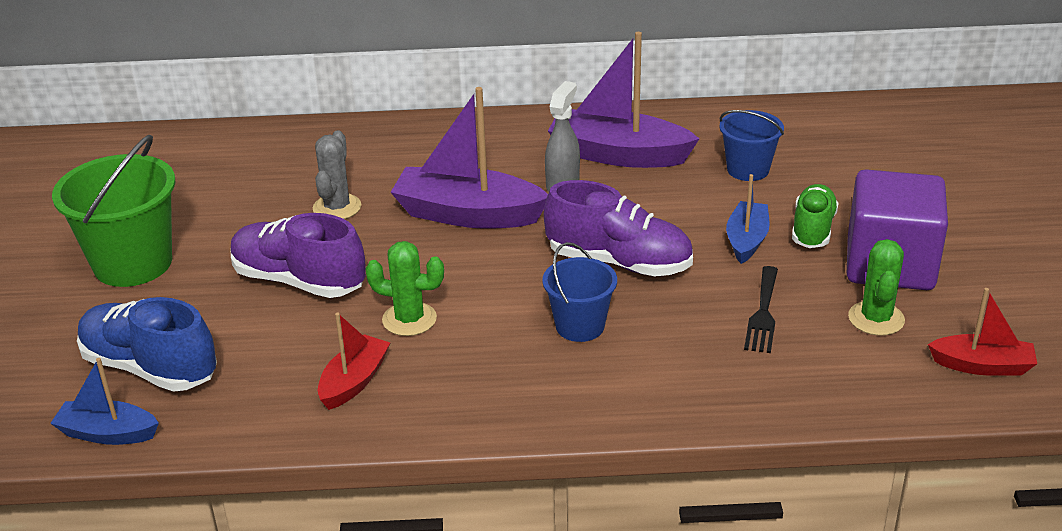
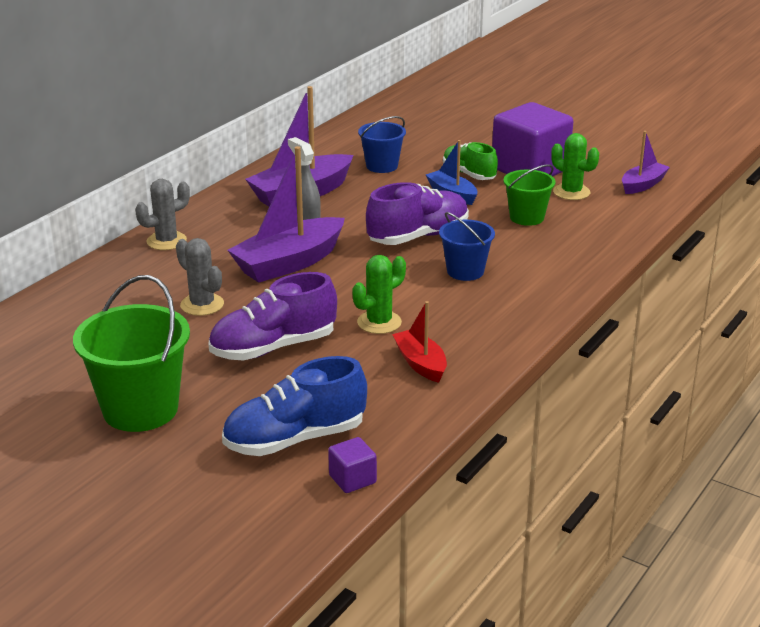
camera: 55 degrees left, 5 degrees down
(108, 433) = (352, 479): blue boat -> purple cube
(431, 135) = (166, 241): none -> grey cactus
(763, 314) = (527, 217): black fork -> green bucket
(982, 366) = (643, 185): red boat -> purple boat

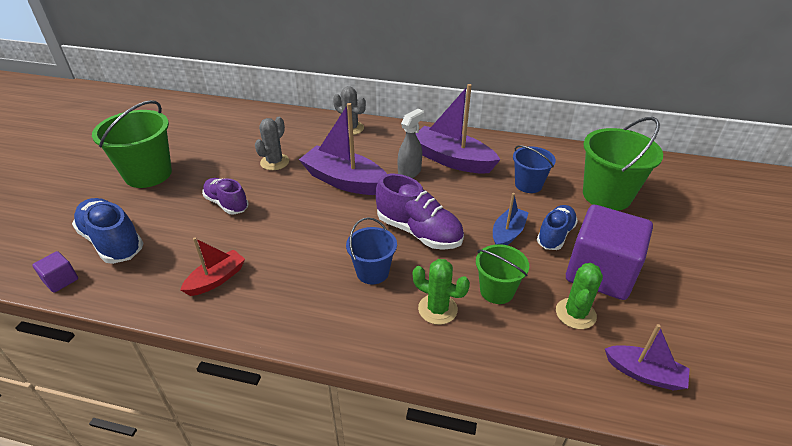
camera: 70 degrees right, 10 degrees up
(273, 348) = (227, 204): purple shoe -> purple shoe, size x0.66
(379, 322) = (273, 243): green cactus -> green cactus (437, 309)
(428, 137) = (606, 195): none -> green bucket
(469, 174) = (555, 235): green shoe -> blue shoe

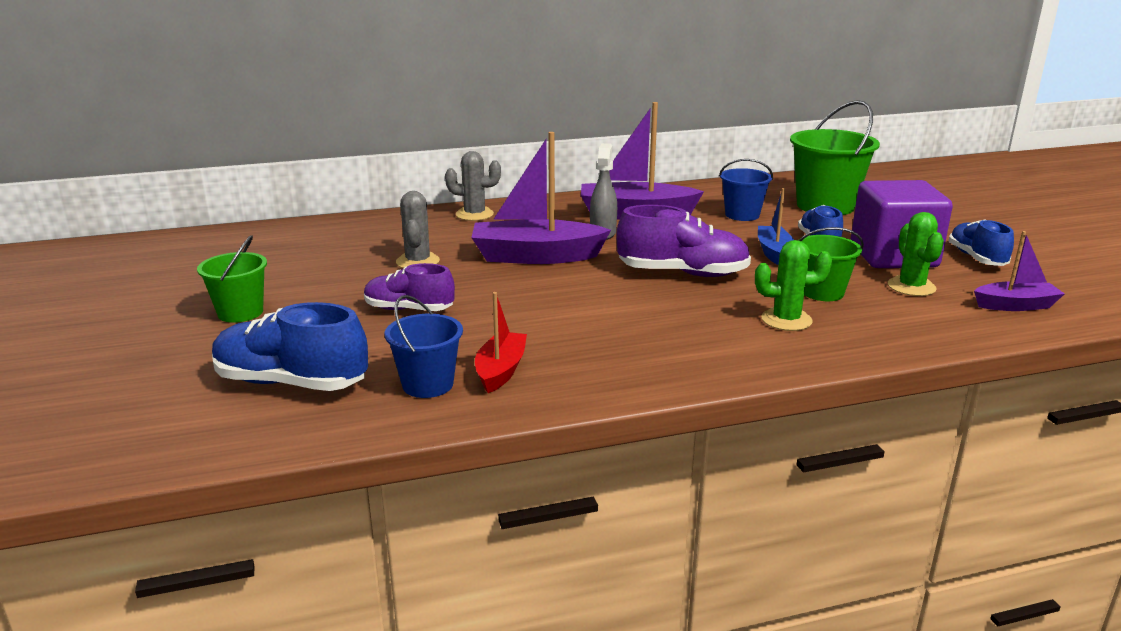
camera: 30 degrees left, 15 degrees down
(61, 280) = (267, 437): purple cube -> none
(148, 174) = (240, 312): green bucket -> green bucket, size x0.59
(372, 272) = (679, 314): blue bucket -> blue bucket (428, 384)
(673, 303) = (976, 258): none -> blue shoe

